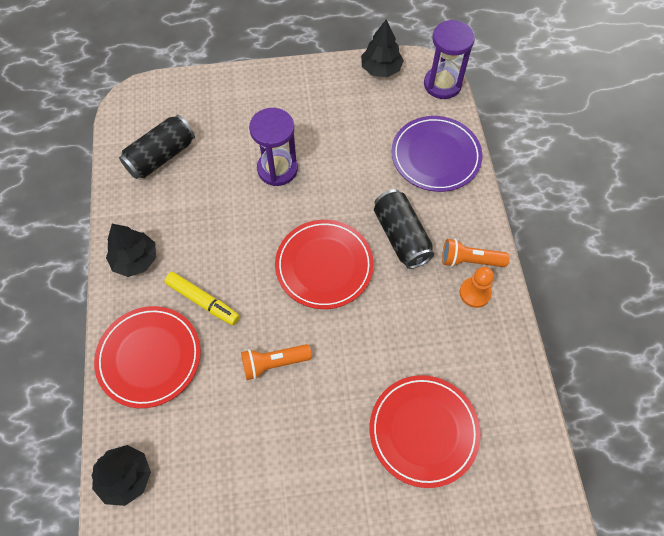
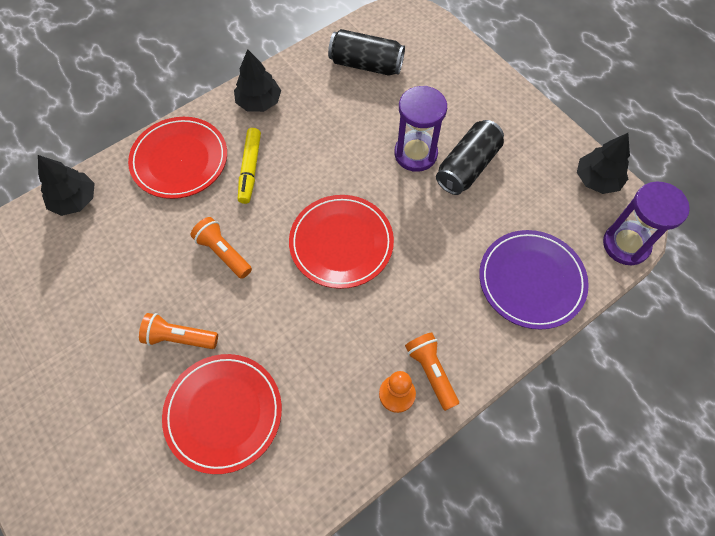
camera: 60 degrees right, 0 degrees up
(334, 438) = (179, 338): none -> orange flashlight
(401, 236) = (416, 294): black can -> black can (467, 167)

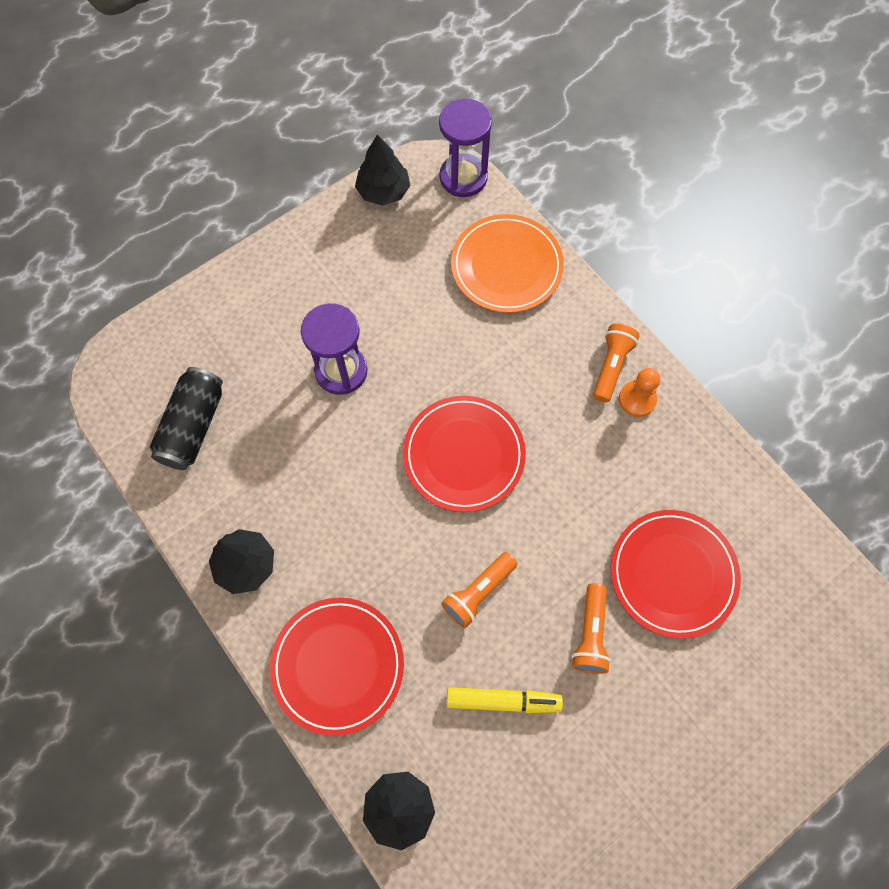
camera: 90 degrees left, 5 degrees up
(250, 169) = (356, 569): yellow marker -> yellow marker (503, 701)
(431, 372) = (611, 366): orange flashlight -> orange flashlight turned 135 degrees clockwise
(467, 167) = (362, 316): black can -> none
(531, 281) = (506, 266): purple plate -> orange plate

